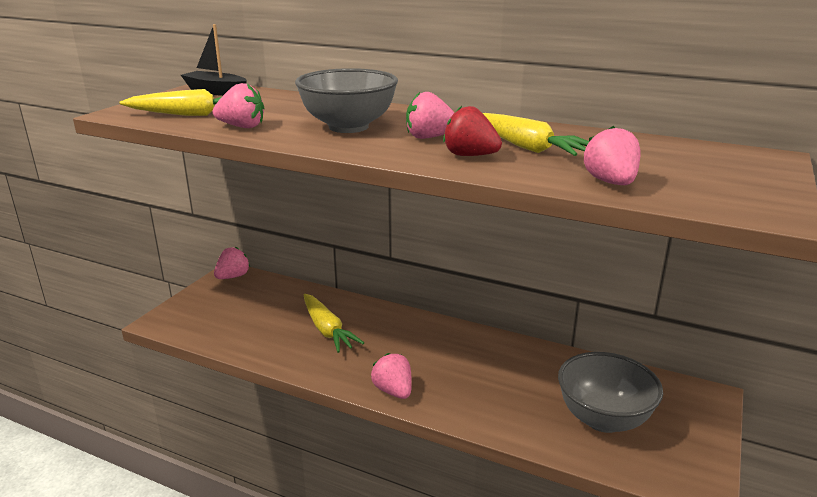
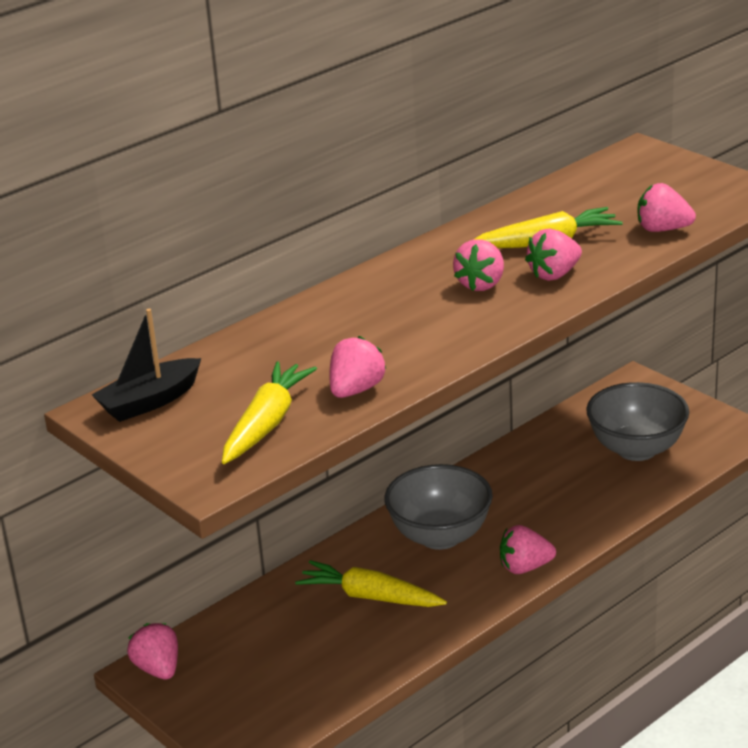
camera: 65 degrees left, 5 degrees up
(327, 330) = (370, 597): yellow carrot -> yellow carrot turned 150 degrees counterclockwise
(348, 127) = (408, 324): grey bowl -> grey bowl (440, 536)
(470, 156) = (554, 274): red strawberry -> pink strawberry

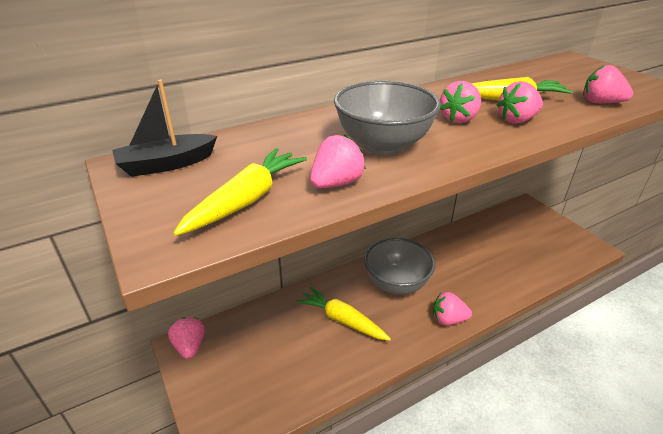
camera: 10 degrees right, 5 degrees up
(636, 449) = (527, 248): grey bowl -> grey bowl (383, 145)

